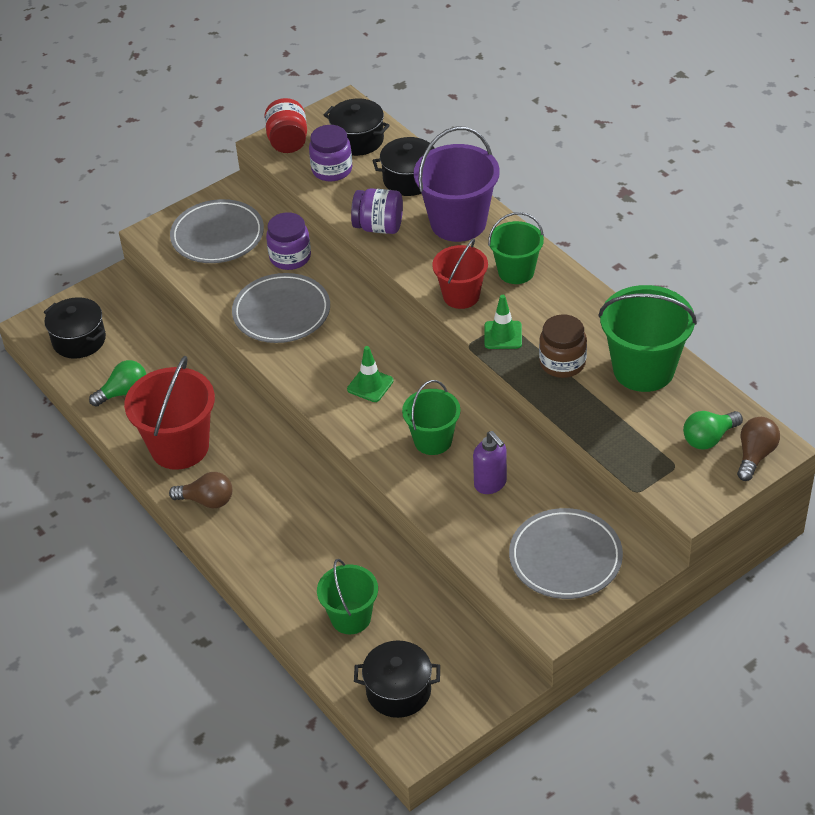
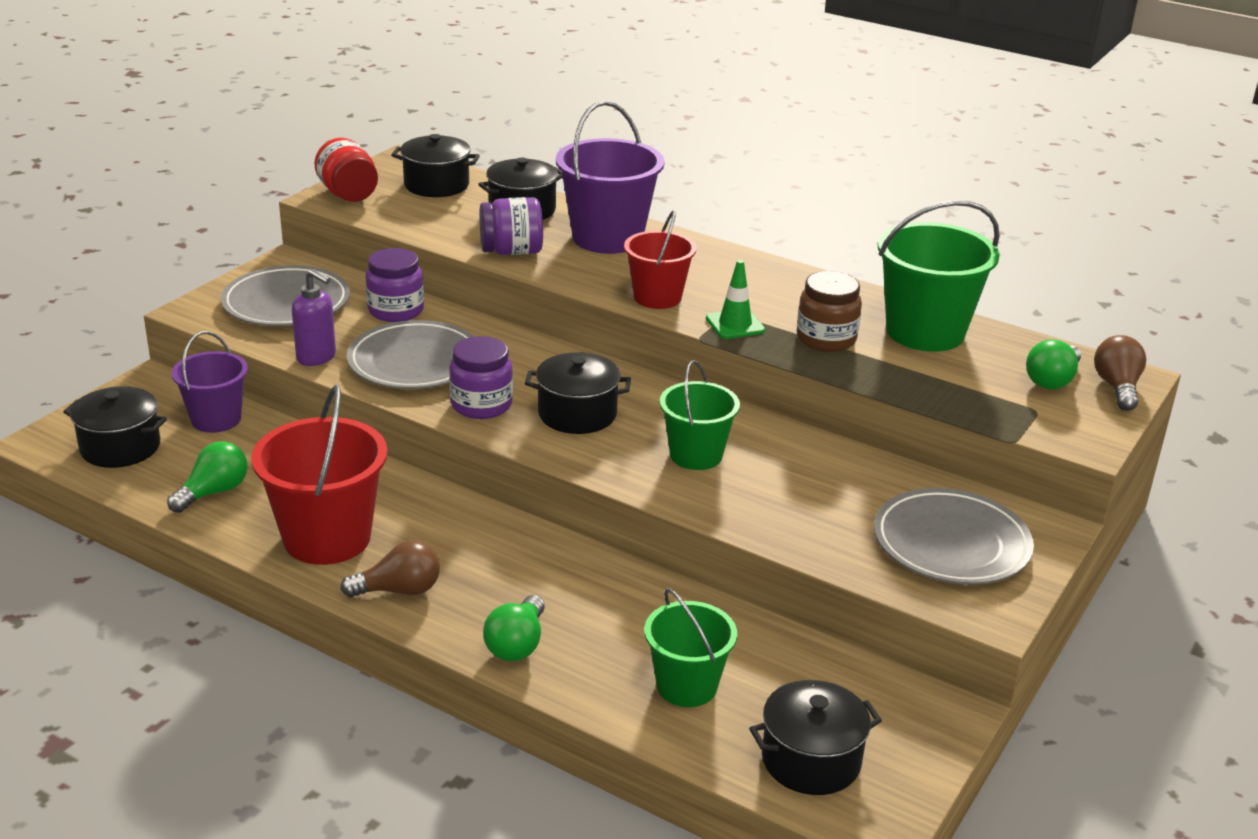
camera: 25 degrees left, 15 degrees down
(147, 326) = (216, 419): none -> purple bucket
(261, 560) = (517, 644): none -> green light bulb
(332, 170) = (420, 211): purple jar -> purple jar (481, 405)
(370, 385) = (577, 414): green traffic cone -> black pot
(490, 484) = (800, 486): purple soap dispenser -> purple soap dispenser (317, 357)
(516, 271) = (708, 269): green bucket -> none

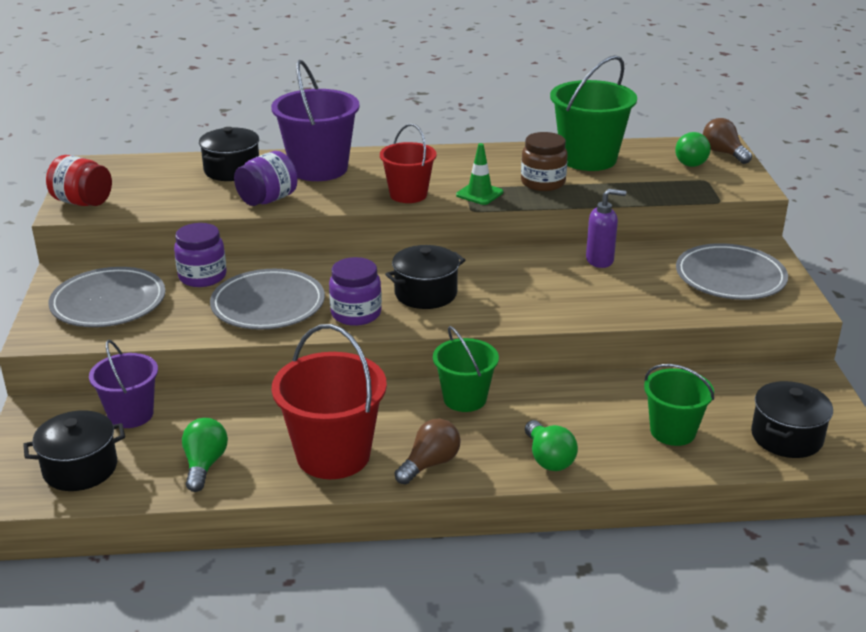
camera: 35 degrees left, 0 degrees up
(317, 357) = (191, 330): purple soap dispenser -> purple soap dispenser (600, 260)
(436, 185) = (142, 174): black pot -> none
(696, 455) = (531, 288): green bucket -> green bucket (464, 399)

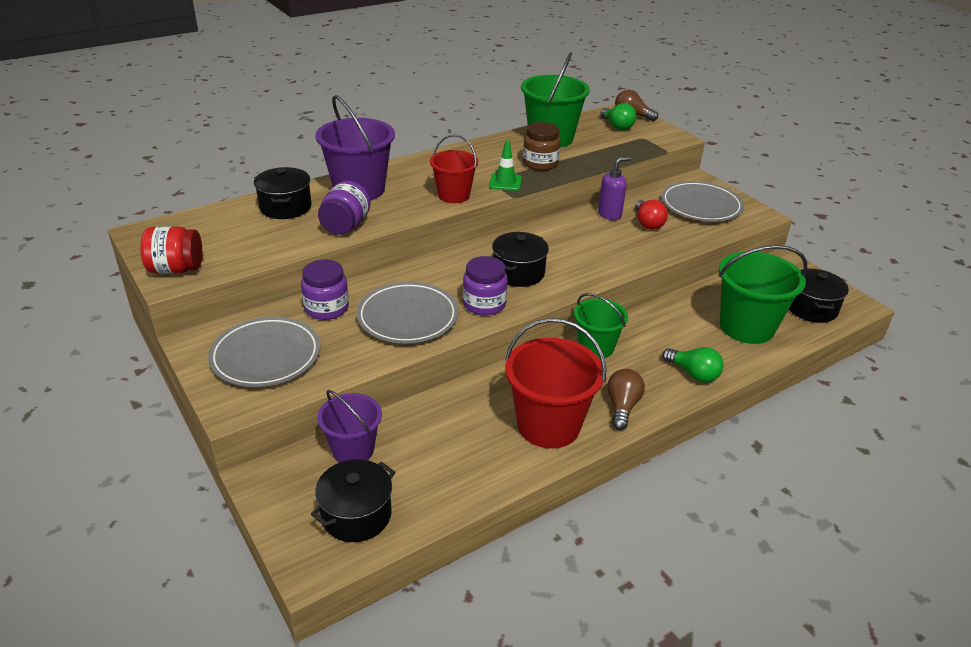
camera: 30 degrees left, 5 degrees up
(204, 465) = (458, 471): green light bulb -> none
(636, 281) = (648, 223): none -> red light bulb
(672, 431) = (746, 327): green bucket -> green bucket, size x1.59

